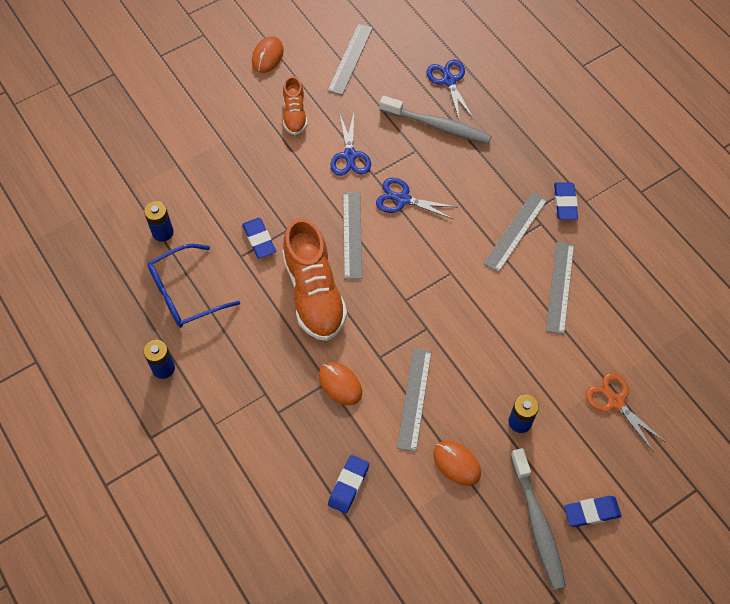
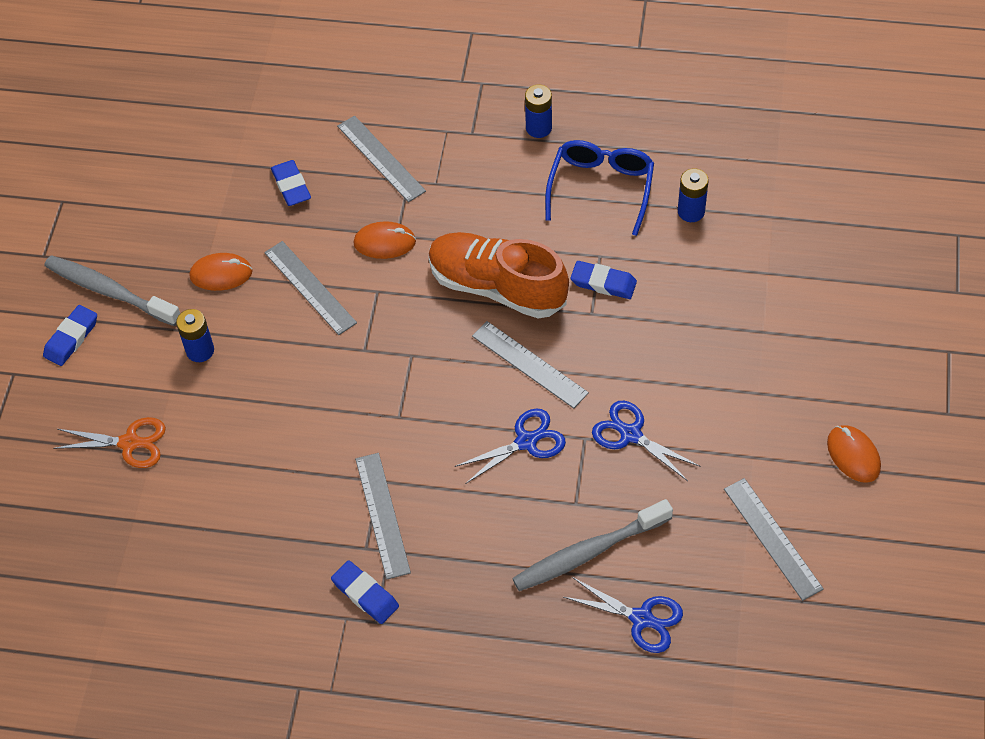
camera: 135 degrees right, 5 degrees down
(295, 115) = (738, 422): orange shoe -> none
(560, 287) = (282, 500): grey ruler -> grey ruler (381, 158)

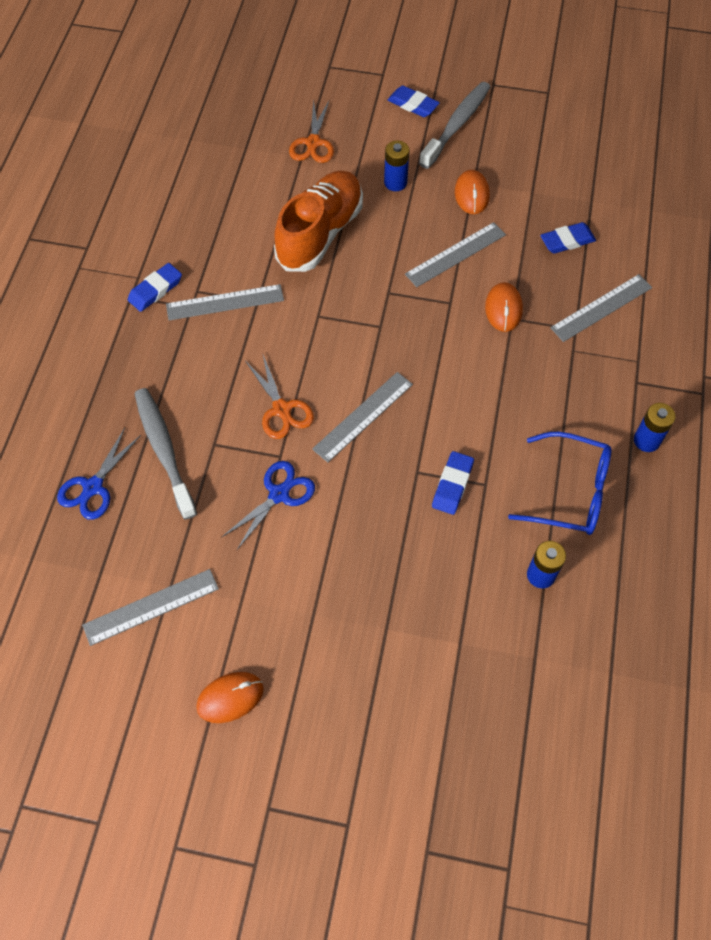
camera: 90 degrees right, 5 degrees up
(497, 287) = (451, 394): orange shoe -> orange shoe (320, 233)
(526, 441) = (282, 409): blue scissors -> orange scissors

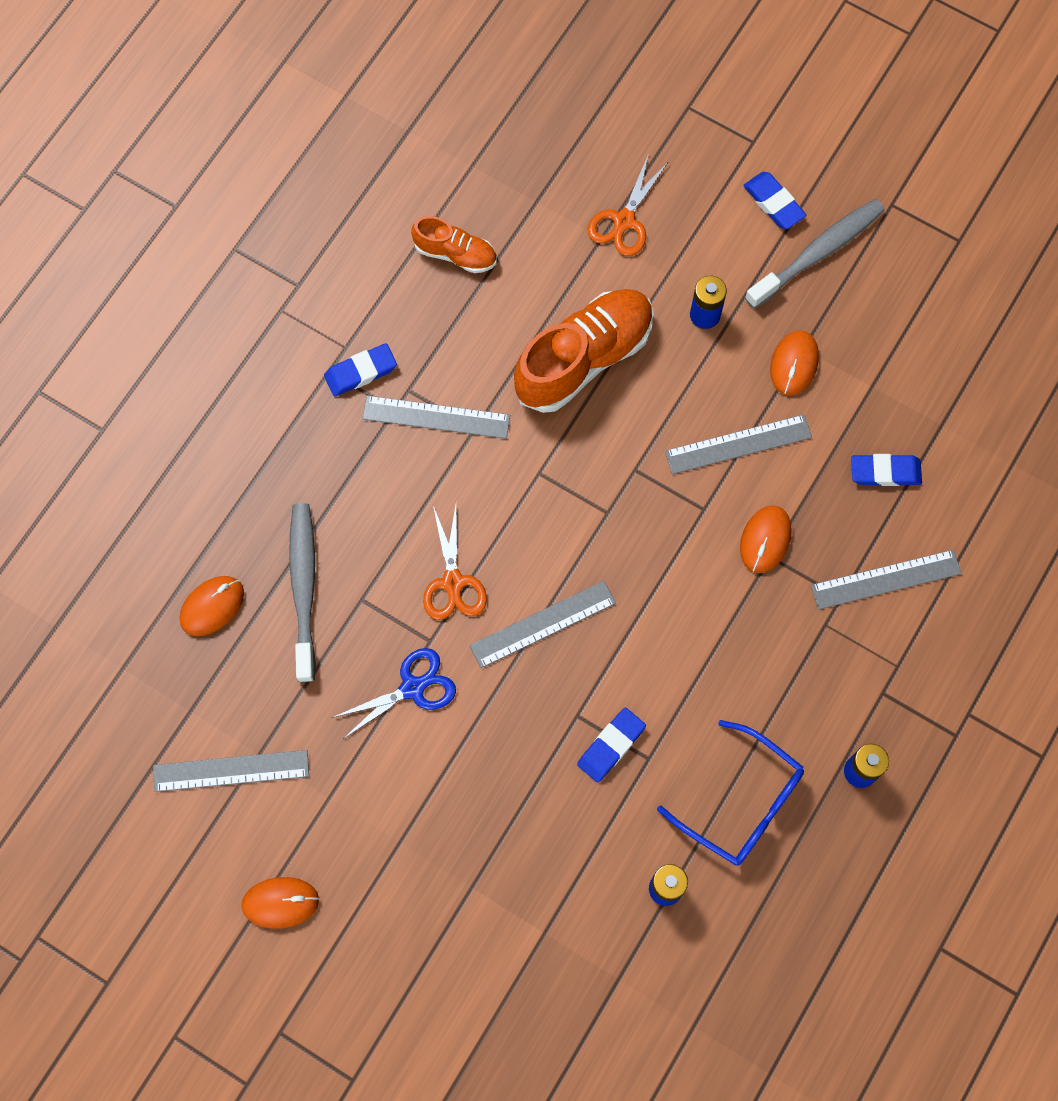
camera: 20 degrees right, 10 degrees up
(93, 487) = (212, 606): blue scissors -> orange mouse
(199, 195) = (455, 254): none -> orange shoe

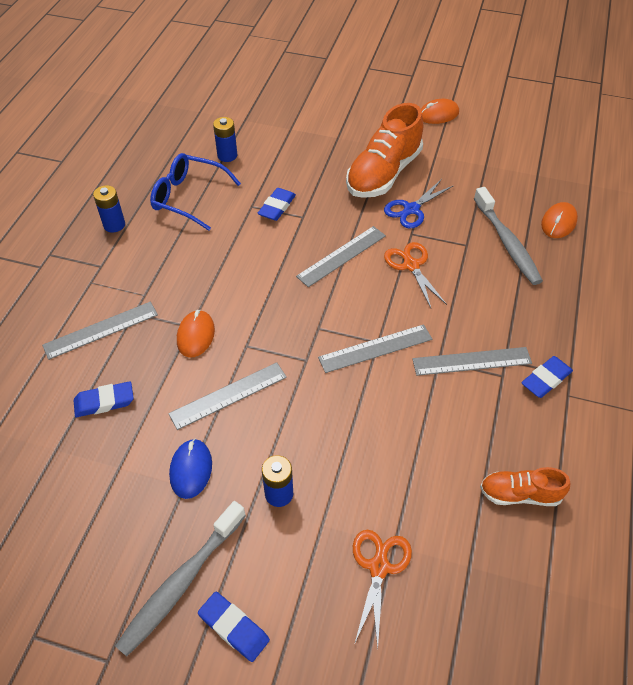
camera: 165 degrees right, 20 degrees down
(231, 771) = (497, 156): grey ruler -> grey ruler (375, 348)
(584, 358) = (373, 431): orange shoe -> orange shoe (383, 174)
(794, 364) = (191, 469): orange mouse -> blue mouse

